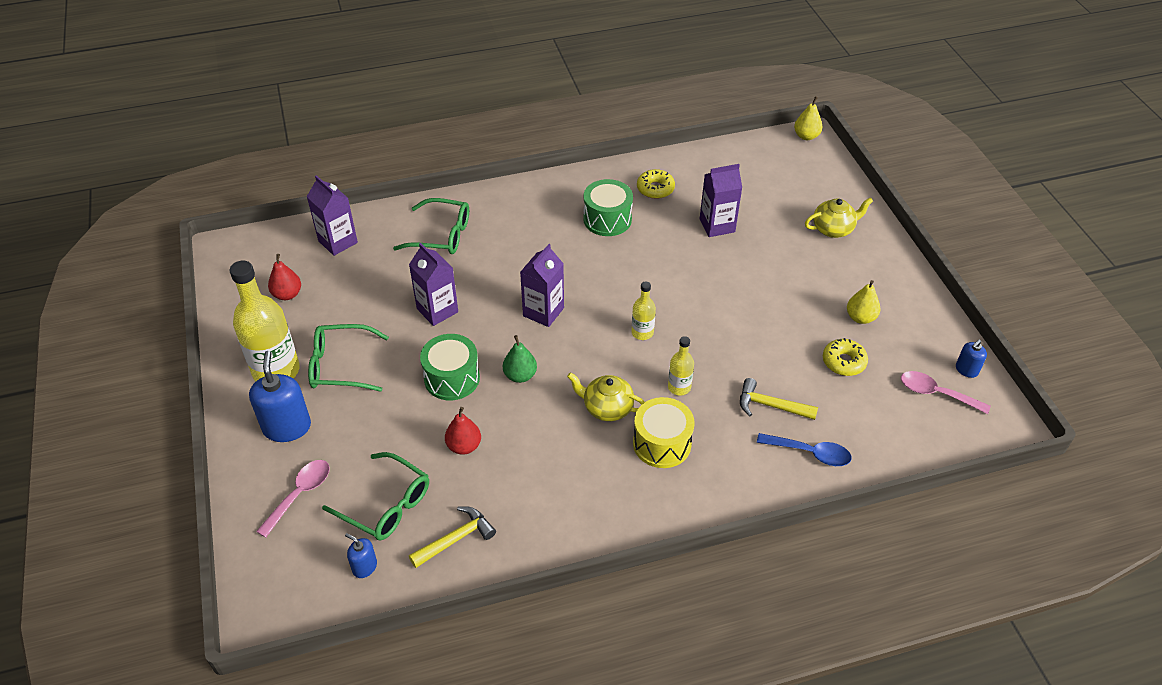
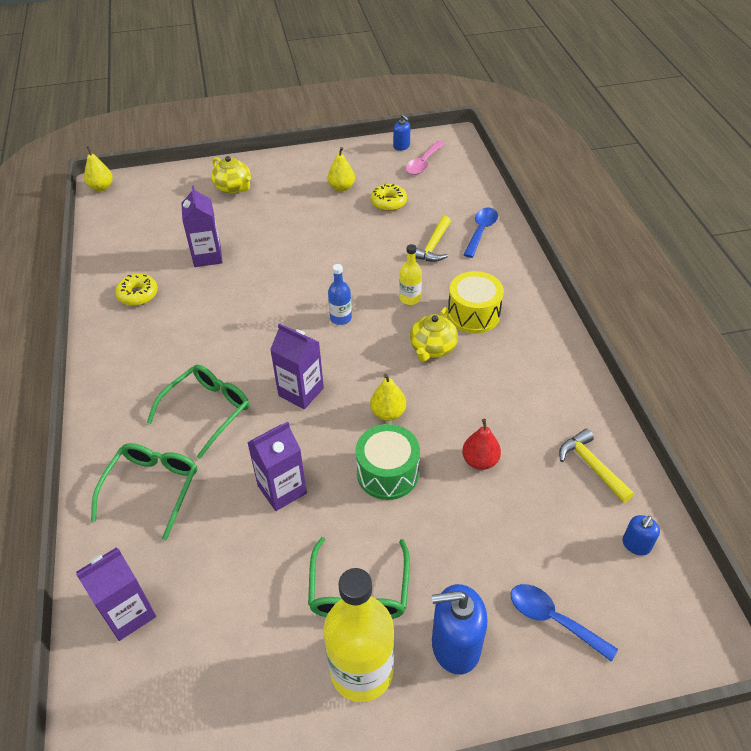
camera: 85 degrees left, 0 degrees up
(287, 294) = (220, 673): red pear -> none
(300, 494) = (553, 619): pink spoon -> blue spoon
(385, 504) = (558, 529): green glasses -> green glasses (207, 411)
(520, 375) = (388, 413): green pear -> yellow pear
(607, 219) = (173, 334): green drum -> none
(642, 332) = (341, 318): yellow bottle -> blue bottle
(833, 229) = (233, 187): yellow teapot -> yellow teapot turned 150 degrees clockwise

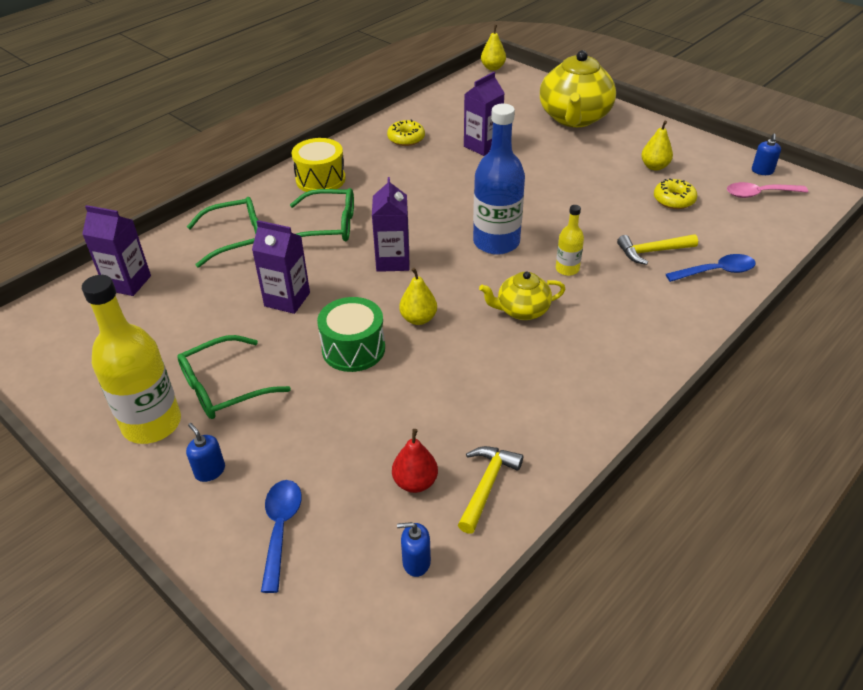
camera: 55 degrees right, 5 degrees down
(233, 187) = (574, 118): yellow teapot -> yellow teapot, size x1.88
(341, 318) = (496, 242): blue bottle -> blue bottle, size x2.05
(455, 646) = (210, 471): blue soap dispenser -> blue soap dispenser, size x0.52
(473, 314) = (595, 317): yellow drum -> yellow drum (320, 179)
(480, 461) = (419, 400): red pear -> red pear (415, 482)

